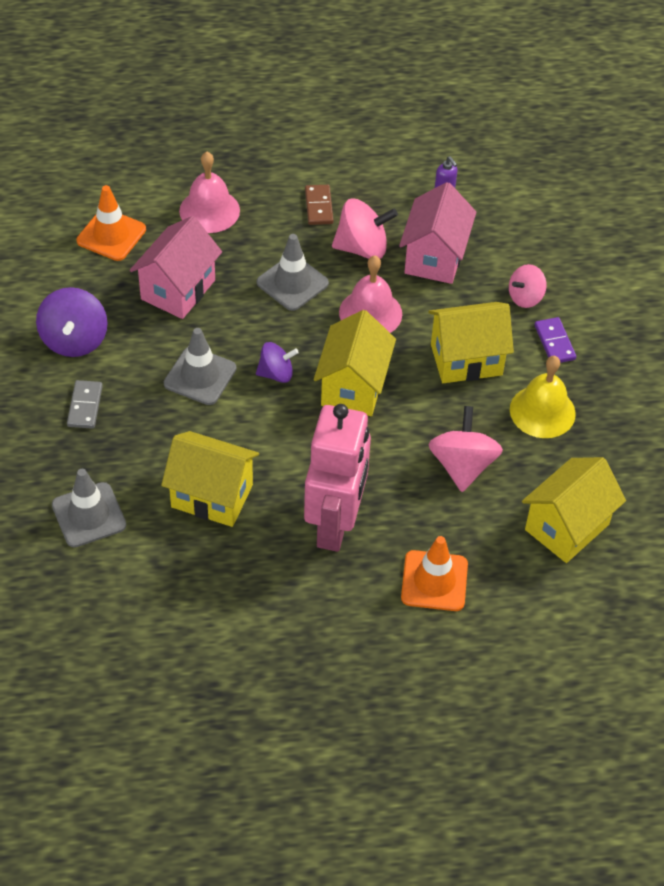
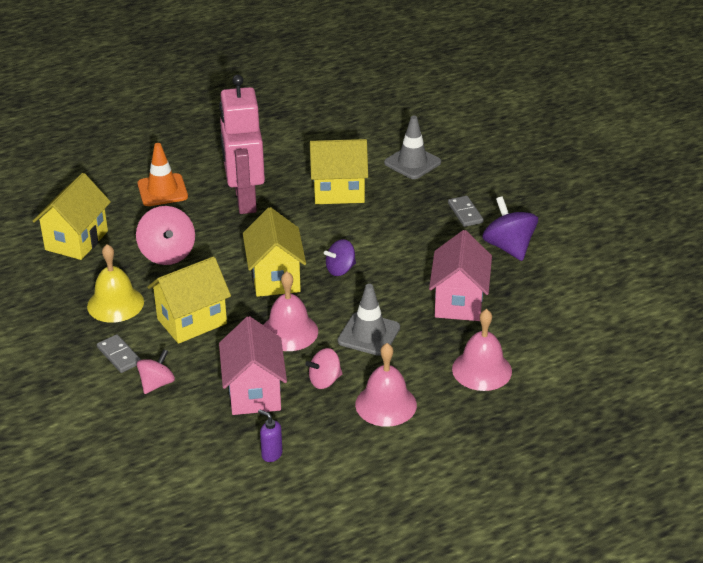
camera: 160 degrees right, 15 degrees down
(111, 235) = (547, 325): orange traffic cone -> none
(200, 376) = (397, 252): grey traffic cone -> none
(319, 206) = (386, 404): brown domino -> pink bell
(362, 248) = (324, 381): pink spinning top -> pink spinning top, size x0.64
(554, 342) = (119, 355): purple domino -> grey domino

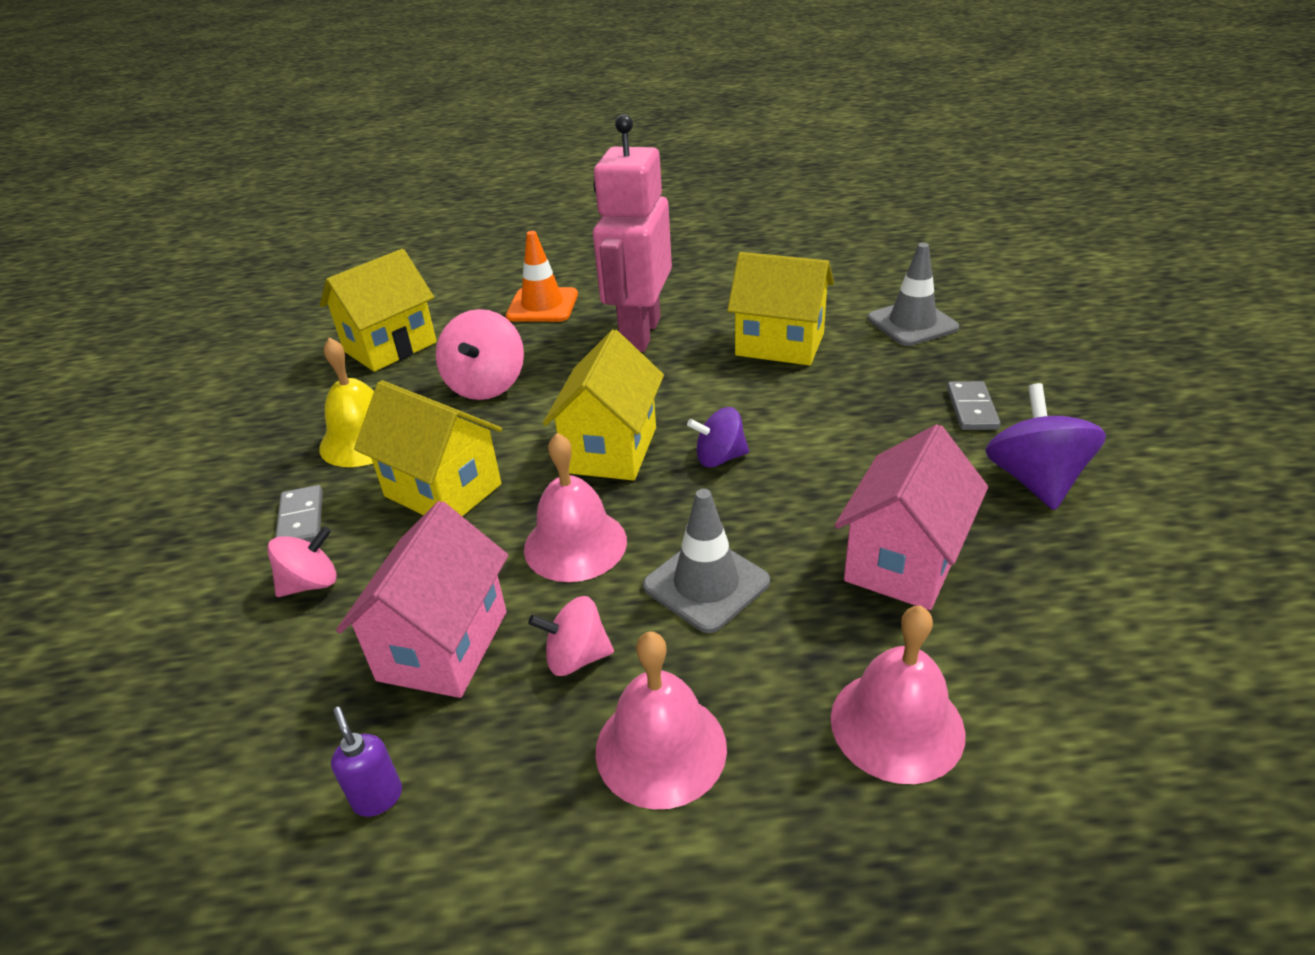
camera: 25 degrees right, 0 degrees up
(192, 321) = (443, 490): yellow house -> yellow house turned 45 degrees clockwise

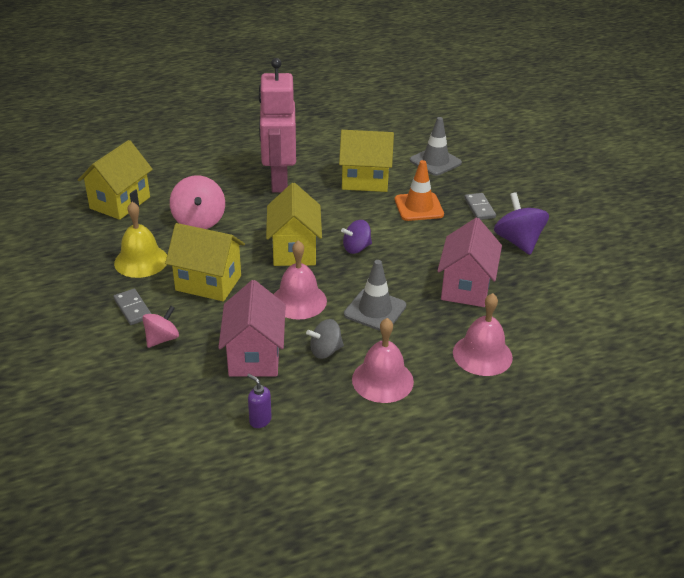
camera: 20 degrees left, 0 degrees up
(542, 305) = (207, 167): orange traffic cone -> orange traffic cone (418, 207)
(576, 657) = (325, 351): pink spinning top -> grey spinning top

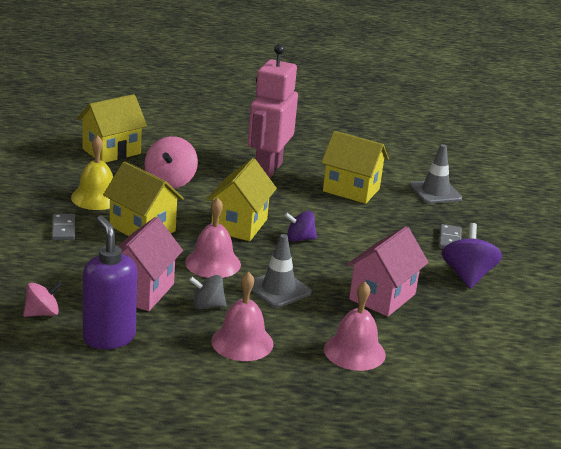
camera: 20 degrees right, 10 degrees down
(162, 339) = (71, 257): pink spinning top -> pink spinning top (42, 313)
(260, 420) = (109, 337): purple soap dispenser -> purple soap dispenser, size x2.28
(418, 207) = (387, 223): orange traffic cone -> none

